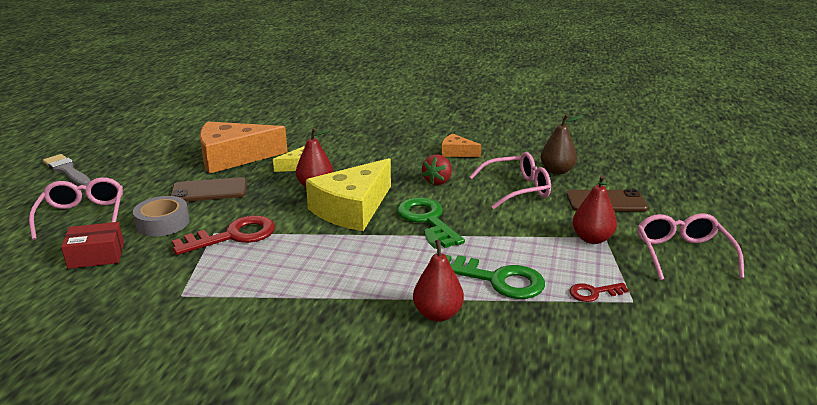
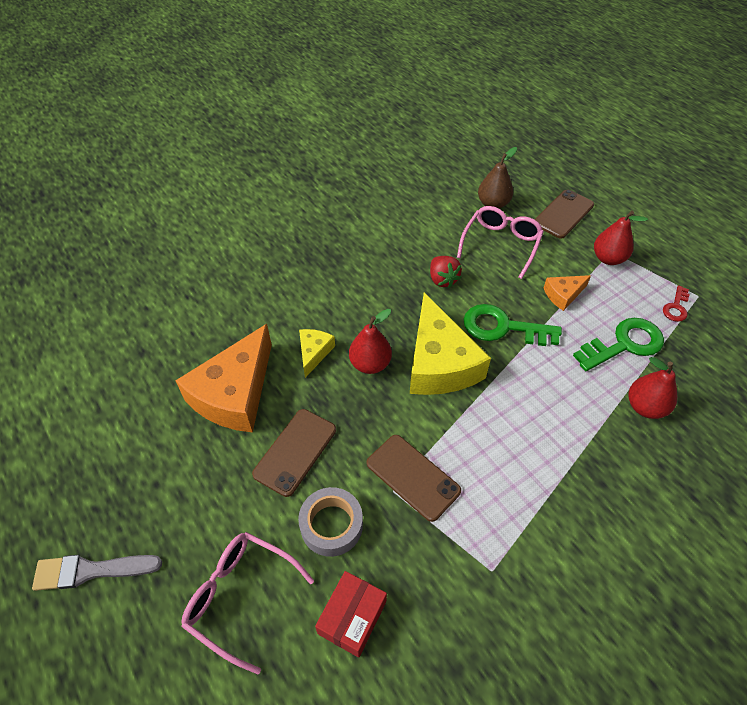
camera: 50 degrees left, 25 degrees up
(233, 236) = (413, 477): red key -> brown phone
(457, 152) = (401, 234): orange cheese -> orange cheese (563, 295)
(682, 254) = (661, 232): pink glasses -> none

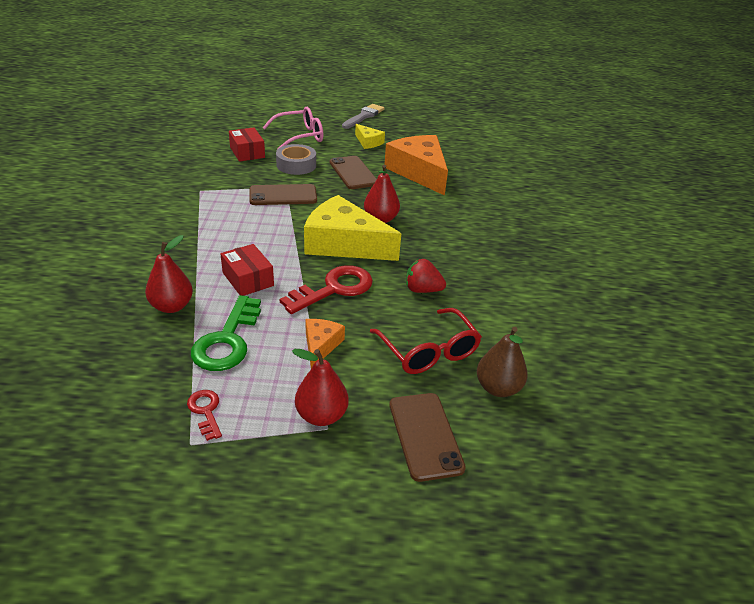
camera: 125 degrees right, 15 degrees down
(314, 353) = (417, 205): yellow cheese -> yellow cheese (368, 142)
(501, 244) = (428, 351): pink glasses -> red glasses
(502, 327) = (334, 289): green key -> red key
(560, 388) = (248, 279): none -> red box

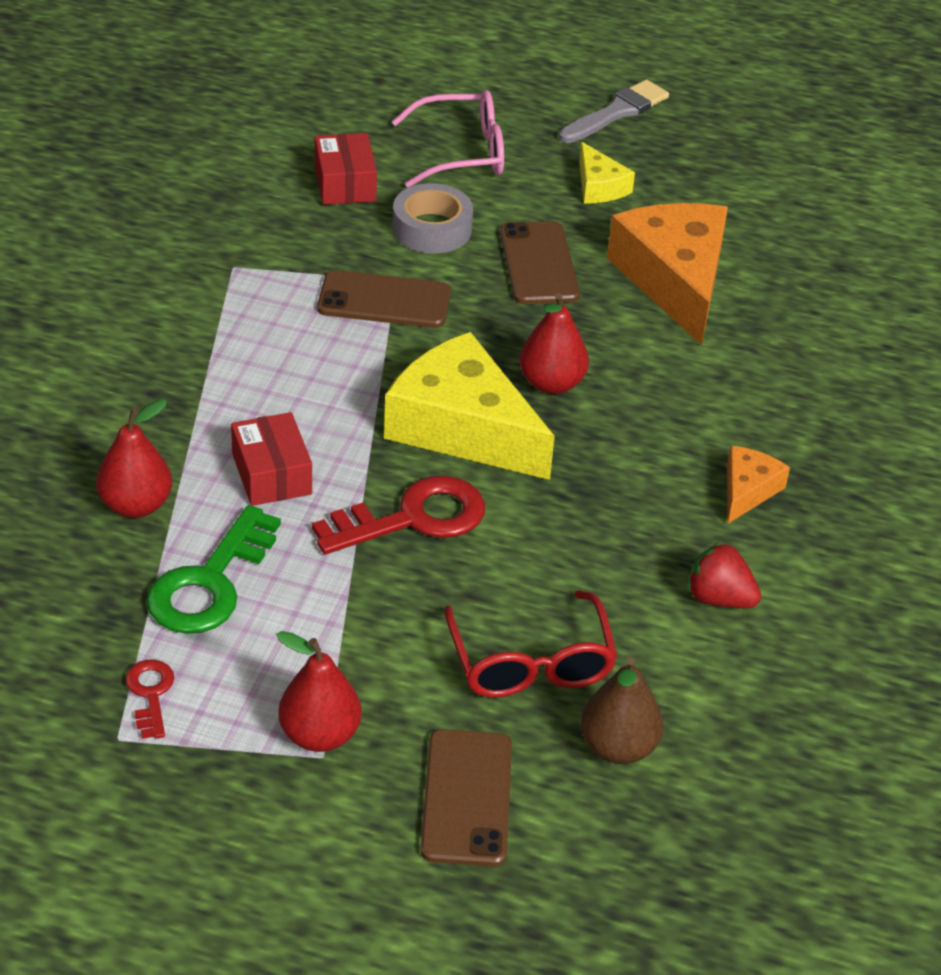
camera: 15 degrees right, 5 degrees up
(321, 345) = (356, 619): orange cheese -> orange cheese (748, 490)
(422, 290) = (569, 547): red strawberry -> red strawberry (719, 599)

